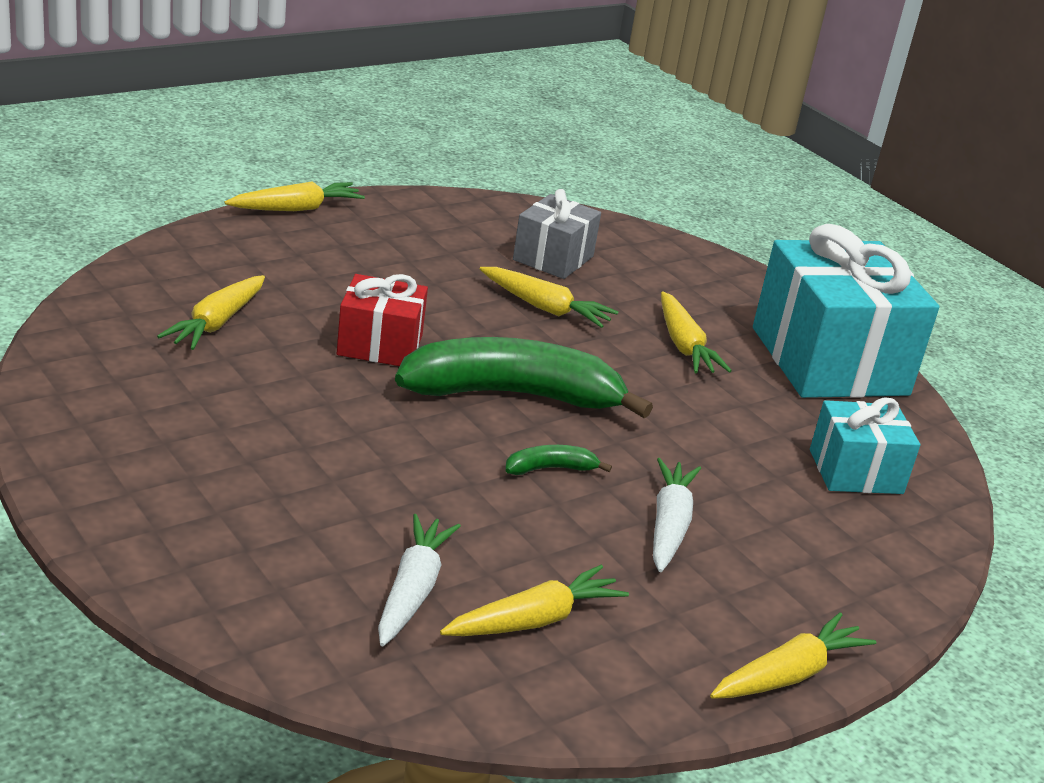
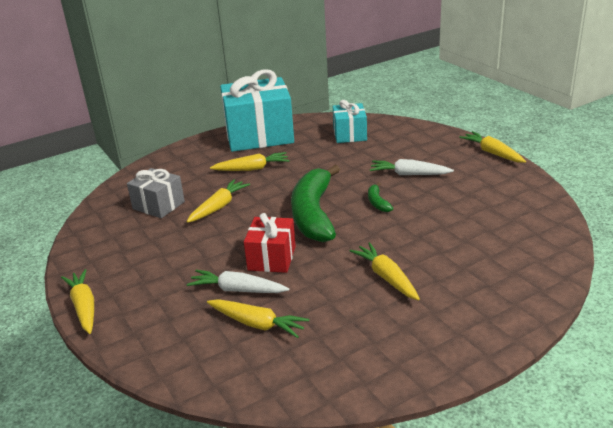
camera: 80 degrees left, 0 degrees up
(412, 590) = (492, 234): white carrot -> white carrot (237, 290)
(534, 620) = (493, 204): yellow carrot -> yellow carrot (386, 277)

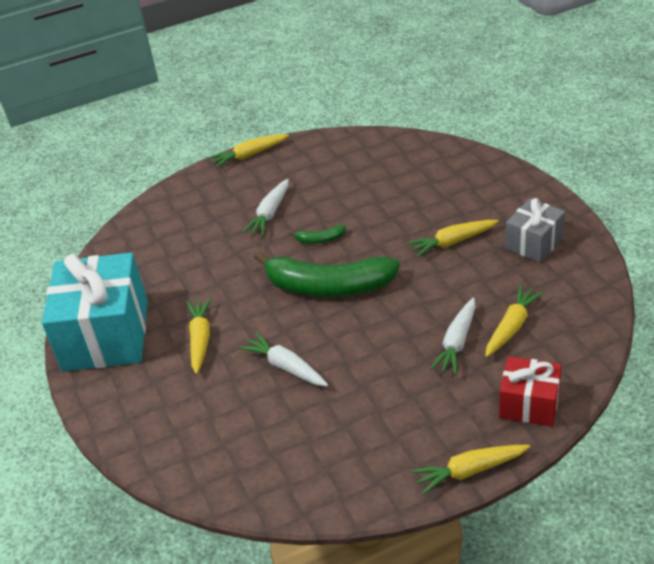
camera: 80 degrees left, 10 degrees up
(158, 205) = (261, 428): grey gift -> grey gift (534, 243)
(219, 207) = (285, 367): yellow carrot -> white carrot
(271, 258) = (405, 318): red gift -> red gift (529, 404)
(349, 134) = (150, 252): turquoise gift -> none

